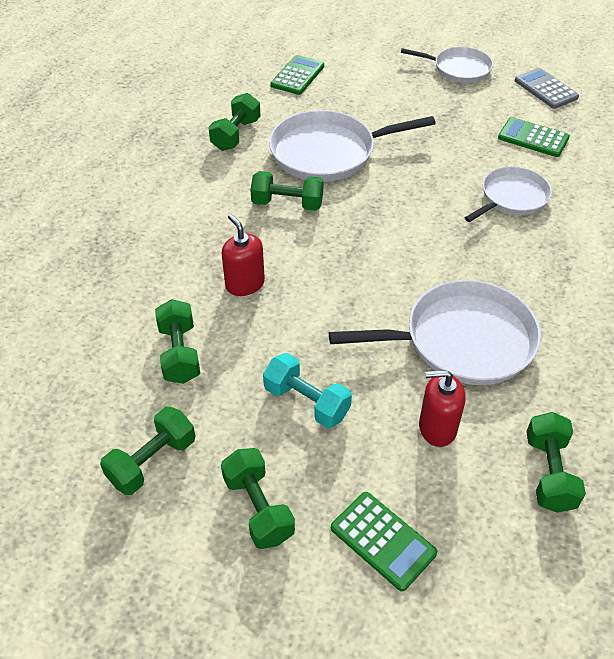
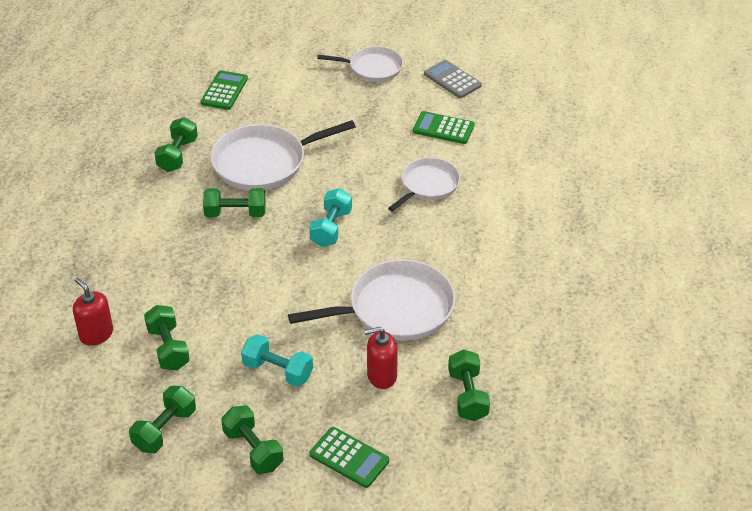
camera: 10 degrees left, 5 degrees down
(245, 284) = (211, 286): red soap dispenser -> red soap dispenser (96, 334)
(394, 233) = (331, 228): none -> turquoise dumbbell

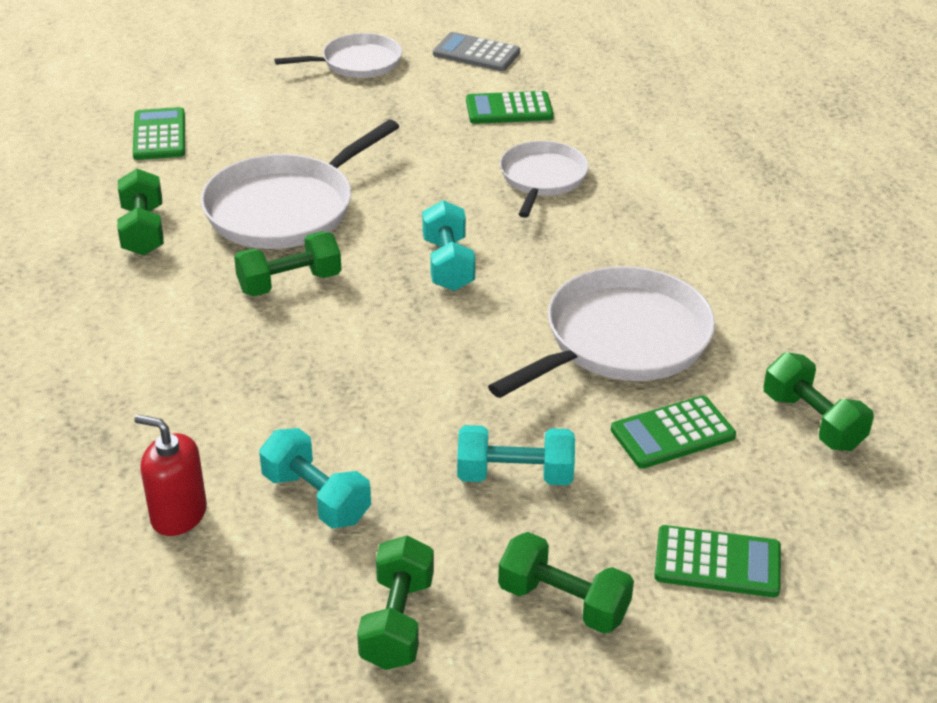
camera: 25 degrees left, 5 degrees down
(168, 348) = (316, 497): green dumbbell -> turquoise dumbbell
(381, 376) = (672, 433): red soap dispenser -> green calculator

